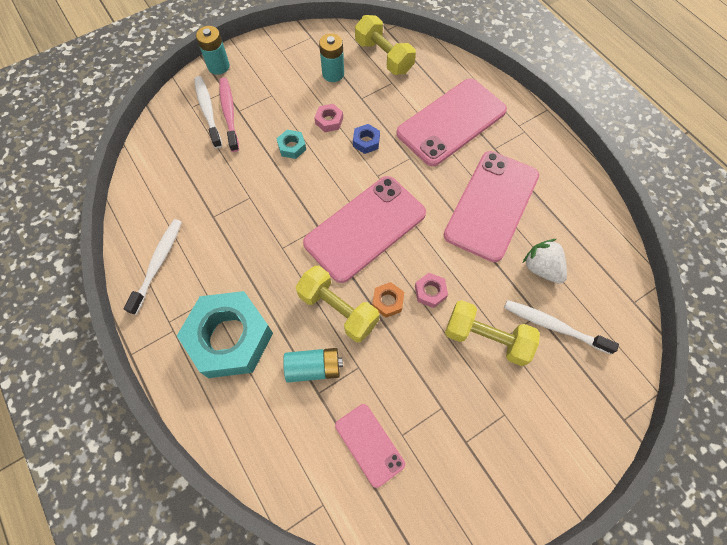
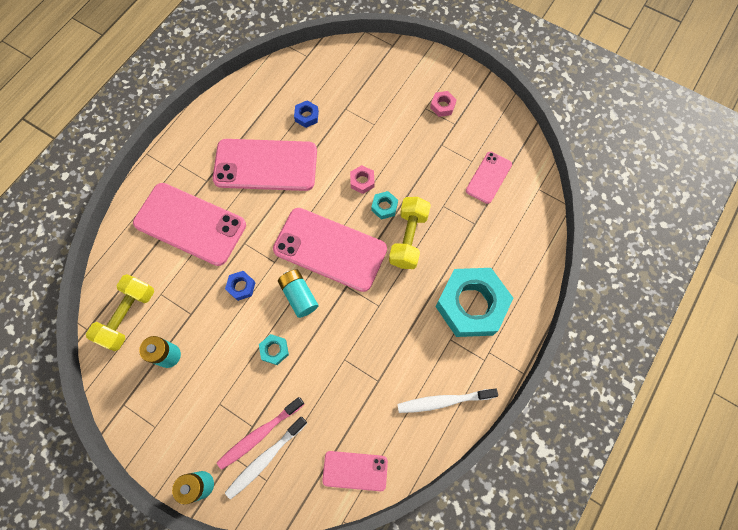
camera: 115 degrees left, 5 degrees up
(154, 168) = (355, 470): none -> pink phone
(314, 368) = (459, 235): turquoise battery -> turquoise battery (299, 296)
(329, 121) = (230, 331): pink nut -> pink nut (442, 106)
(388, 301) = (384, 207): orange nut -> turquoise nut
(486, 338) = (379, 134): yellow dumbbell -> none
(541, 268) = (306, 116): white strawberry -> blue nut
(554, 326) = (349, 97): white toothbrush -> none

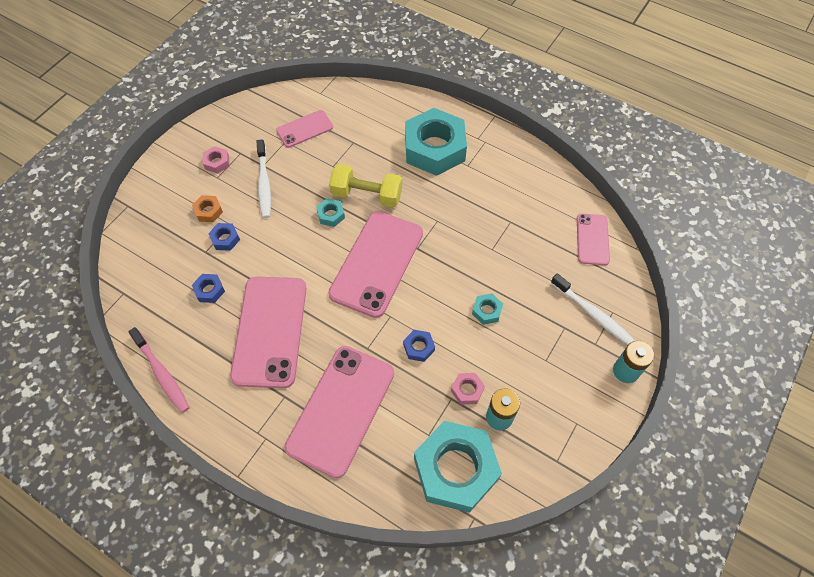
camera: 90 degrees left, 10 degrees down
(128, 316) = (456, 469): yellow dumbbell -> turquoise nut
(260, 434) = (570, 320): pink toothbrush -> pink toothbrush (161, 373)
(299, 296) = (428, 290): turquoise battery -> none
(358, 122) = (225, 239): none -> blue nut
(362, 181) = (299, 235): pink nut -> pink nut (467, 390)
(387, 106) = (208, 211): none -> orange nut
(444, 401) = (523, 172): white toothbrush -> white toothbrush (264, 183)
(488, 177) = (304, 129): pink phone -> pink phone turned 60 degrees counterclockwise

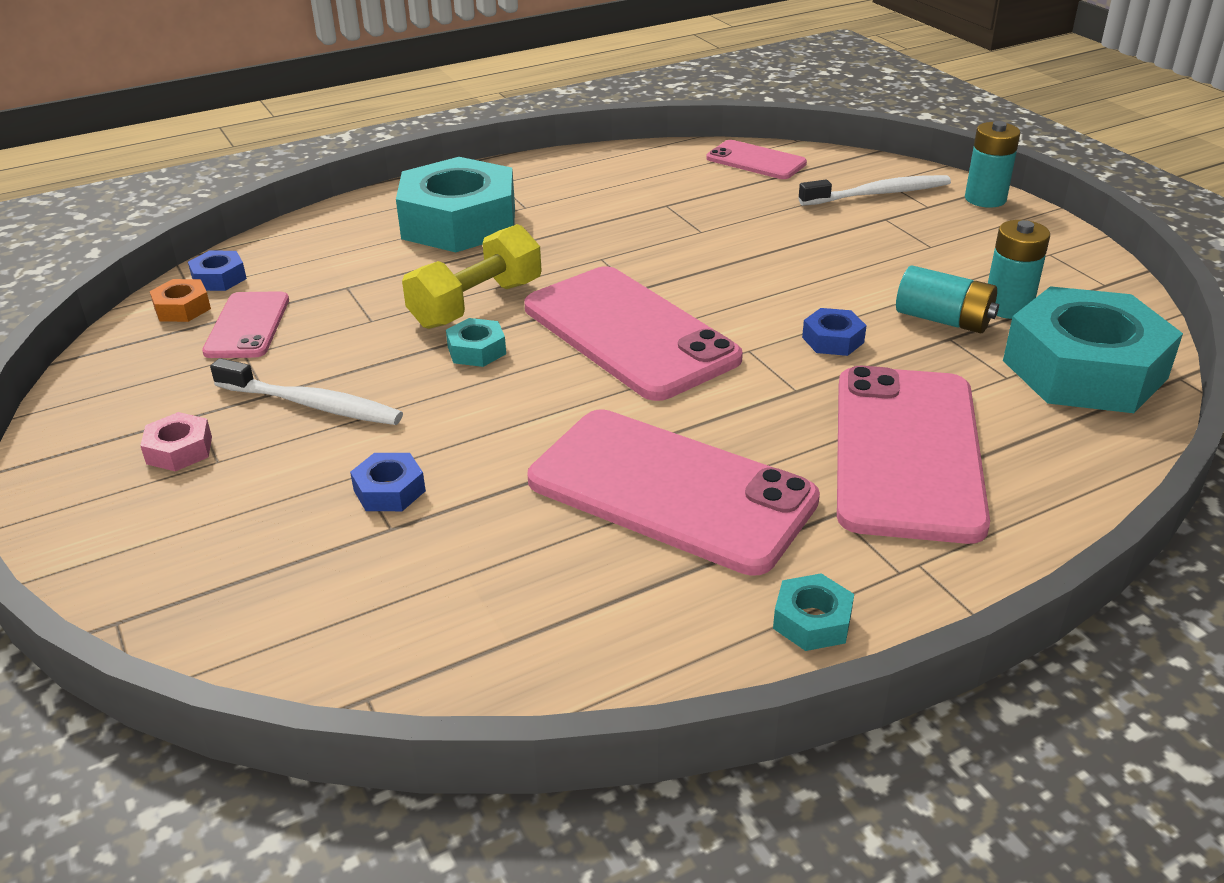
camera: 60 degrees left, 25 degrees down
(161, 373) = (655, 684): pink toothbrush -> none
(208, 211) = (291, 495): orange nut -> orange nut (182, 308)
(209, 290) = (498, 547): blue nut -> blue nut (219, 278)
(341, 410) = (907, 452): pink phone -> pink phone turned 45 degrees clockwise
(467, 390) = (943, 320): pink nut -> turquoise battery
(486, 311) = (810, 265): turquoise nut -> turquoise nut (812, 621)

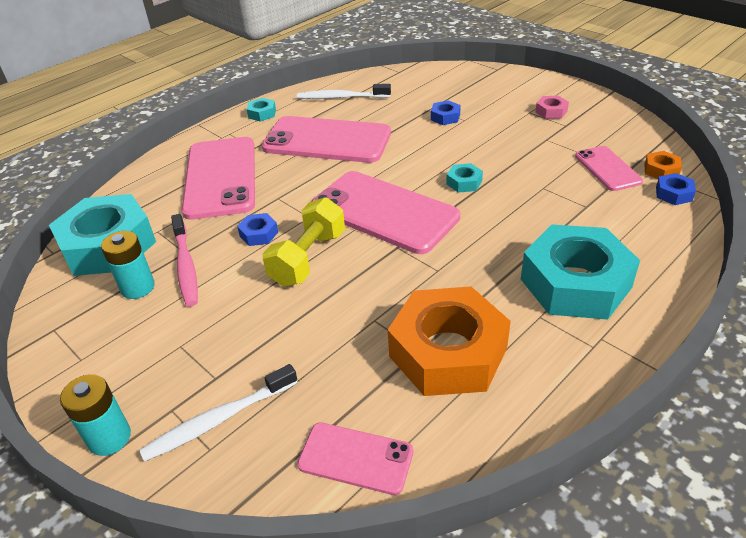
camera: 165 degrees right, 5 degrees up
(311, 404) = (518, 139): white toothbrush -> white toothbrush (341, 97)
(476, 304) = (491, 211): yellow dumbbell -> yellow dumbbell (308, 258)
(638, 199) = (448, 352): none -> orange nut
(943, 320) = (186, 266): turquoise battery -> pink toothbrush

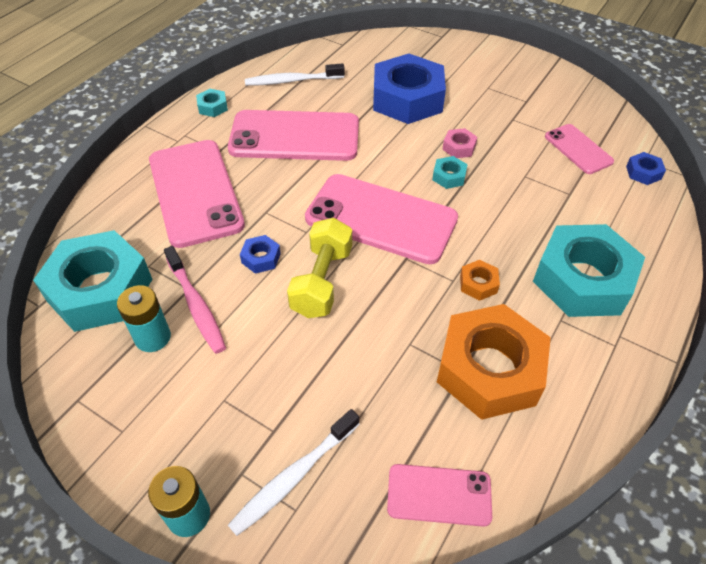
camera: 15 degrees left, 10 degrees up
(445, 117) = (407, 99): blue nut -> blue nut, size x2.46
(551, 111) = (508, 86): pink nut -> pink nut (459, 147)
(661, 170) = (626, 147): orange nut -> orange nut (478, 284)

